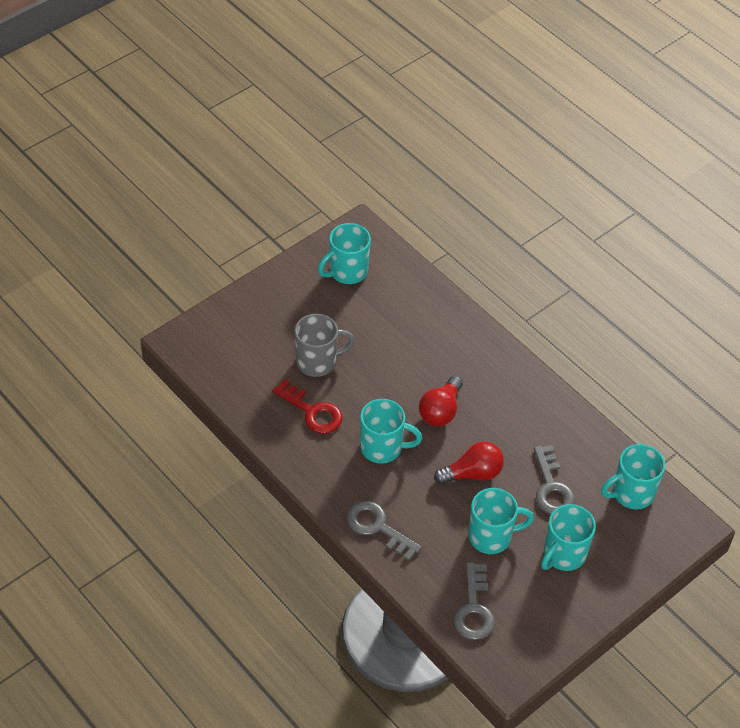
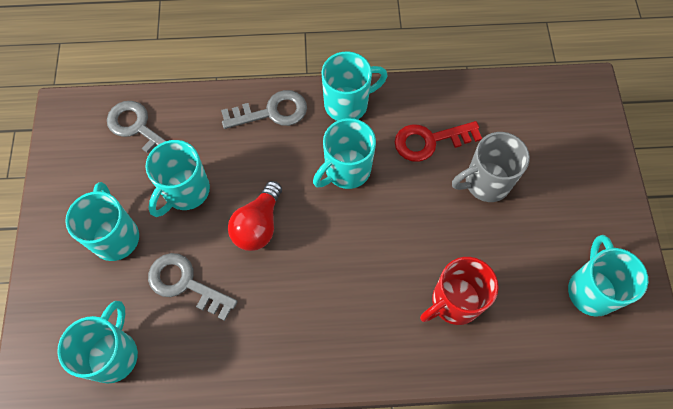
camera: 130 degrees right, 15 degrees up
(318, 362) = (485, 182): grey mug -> grey mug turned 45 degrees clockwise
(326, 481) = (348, 104): none -> turquoise mug
(421, 335) = (454, 302): none -> red mug
(440, 411) = (348, 250): red light bulb -> none

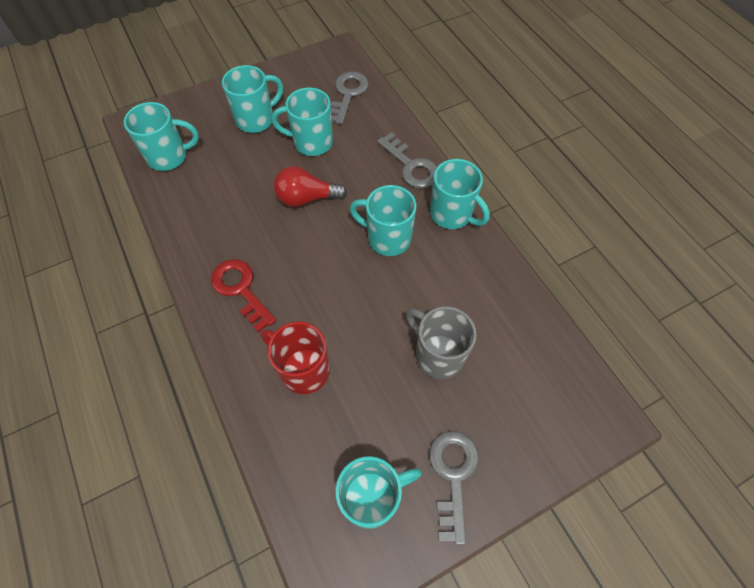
camera: 65 degrees right, 5 degrees down
(186, 284) = (238, 174): grey key -> grey key (453, 476)
(430, 141) = (454, 291): red key -> red key (241, 290)

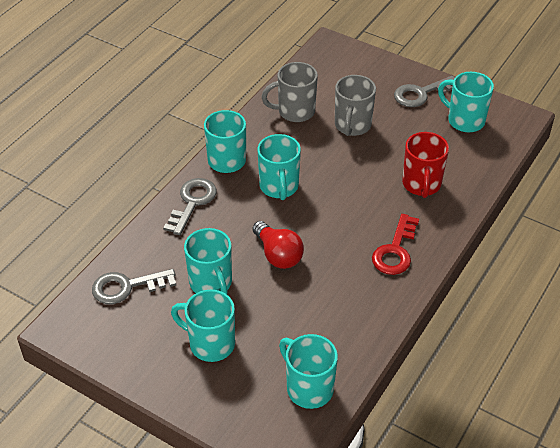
camera: 120 degrees left, 15 degrees down
(494, 309) = (295, 111): none -> grey mug

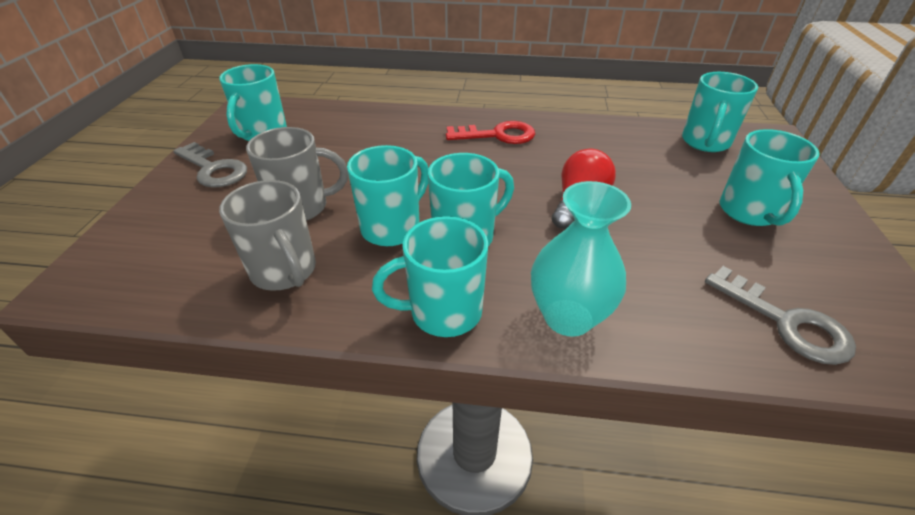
camera: 115 degrees left, 5 degrees down
(192, 203) = (568, 317): grey key -> turquoise vase
(211, 283) = (678, 241): turquoise mug -> turquoise mug (392, 227)
(421, 185) = (389, 139): red mug -> none

